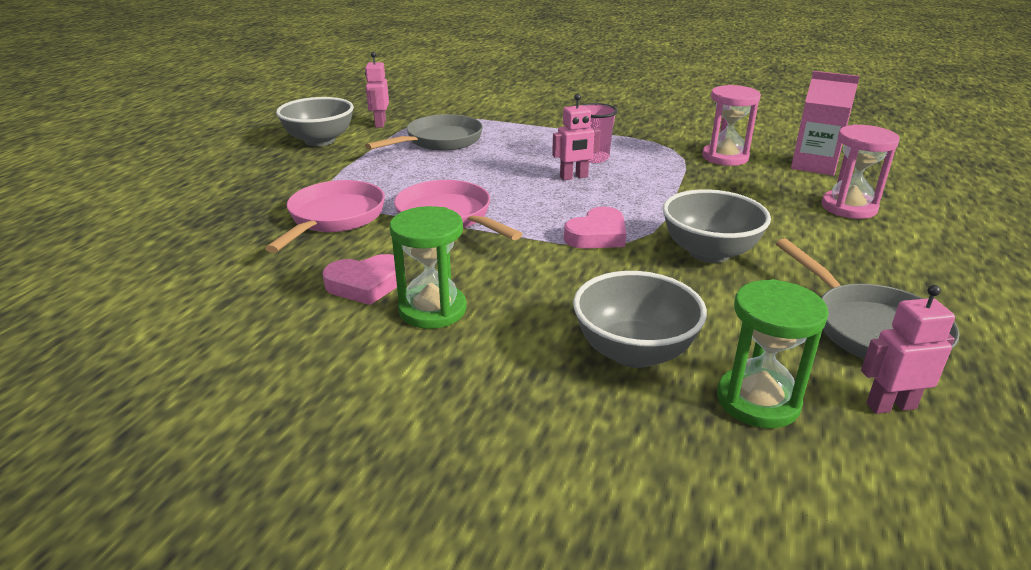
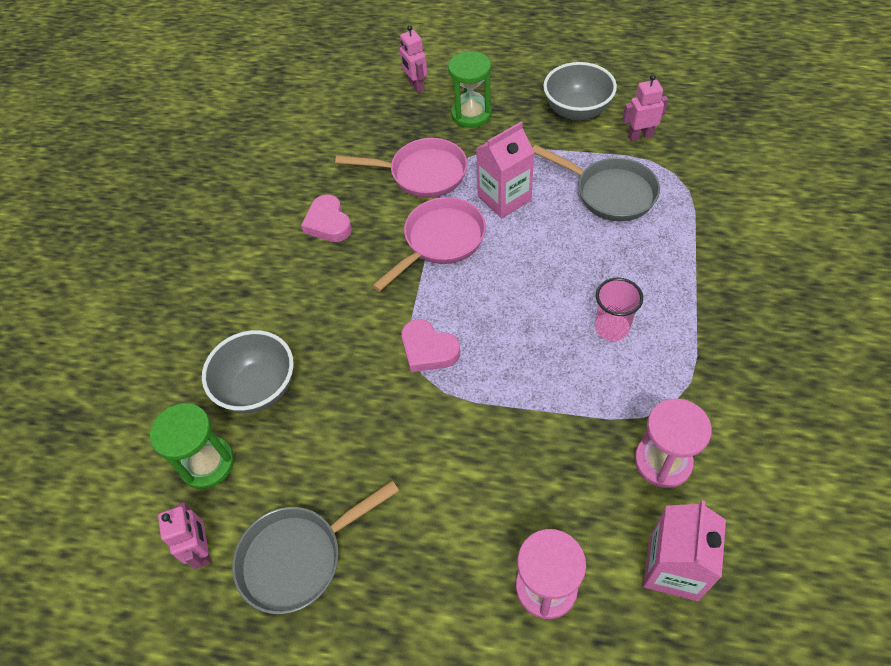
camera: 85 degrees right, 25 degrees up
(410, 181) = (504, 198): none -> pink carton
(432, 310) = (300, 267): green hourglass -> green hourglass (471, 114)
(574, 177) = (552, 317): pink robot -> pink robot (416, 86)
(709, 252) = (411, 438): grey bowl -> none

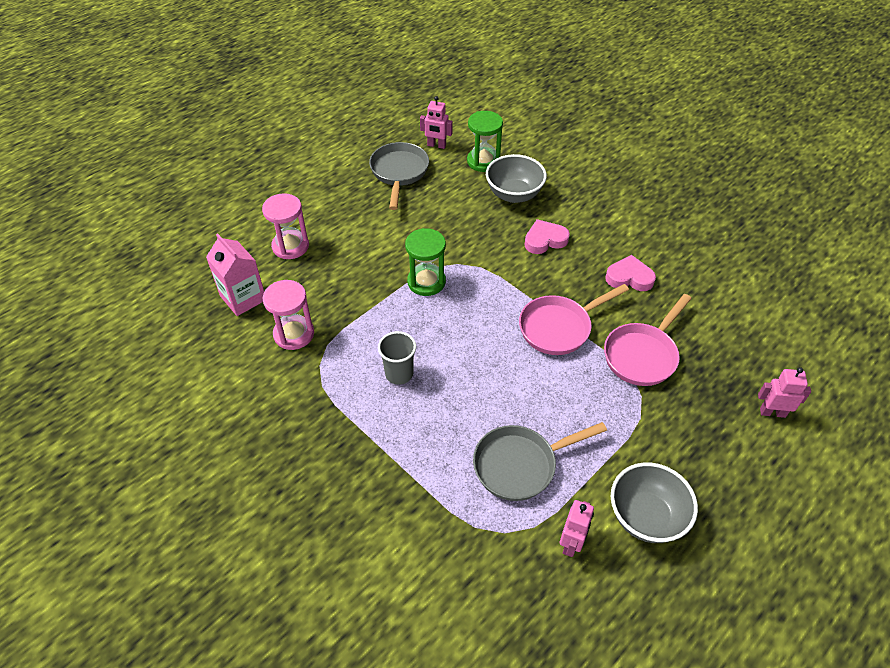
camera: 120 degrees right, 5 degrees down
(428, 350) = (472, 274): pink heart -> pink heart (545, 240)
(440, 241) = (559, 327): pink pan -> pink pan turned 75 degrees clockwise
(471, 114) = (699, 430): green hourglass -> green hourglass (426, 282)
(504, 198) = (572, 390): pink carton -> none
(612, 328) = (399, 374): pink cup -> grey cup

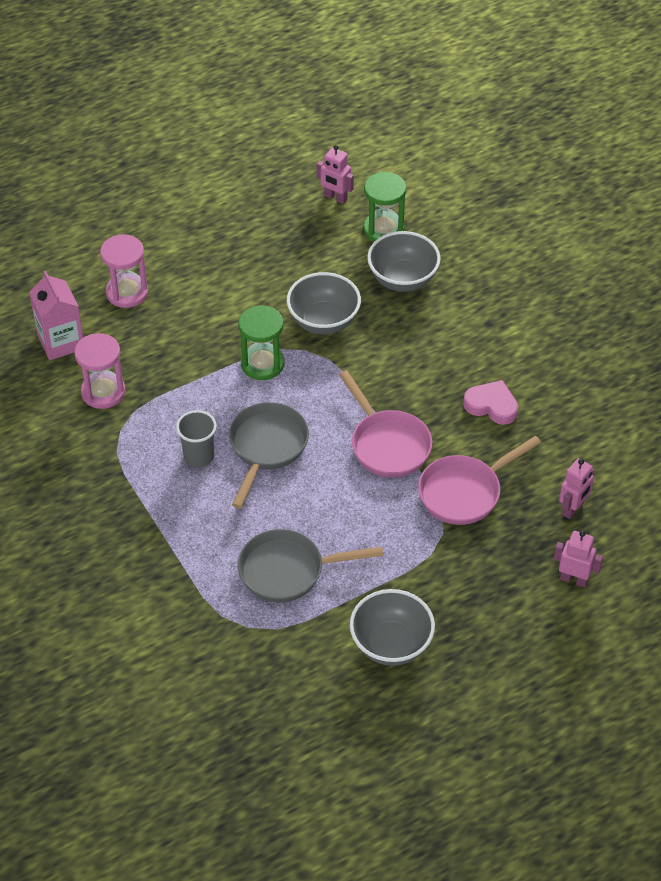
camera: 15 degrees right, 0 degrees up
(399, 173) = (278, 225): grey pan -> grey pan (266, 447)
(464, 238) = (323, 321): none -> grey bowl
(545, 240) = (415, 342): pink heart -> none
(559, 327) = (387, 444): pink pan -> pink pan turned 105 degrees counterclockwise
(571, 543) = (308, 650): pink robot -> pink robot (573, 509)

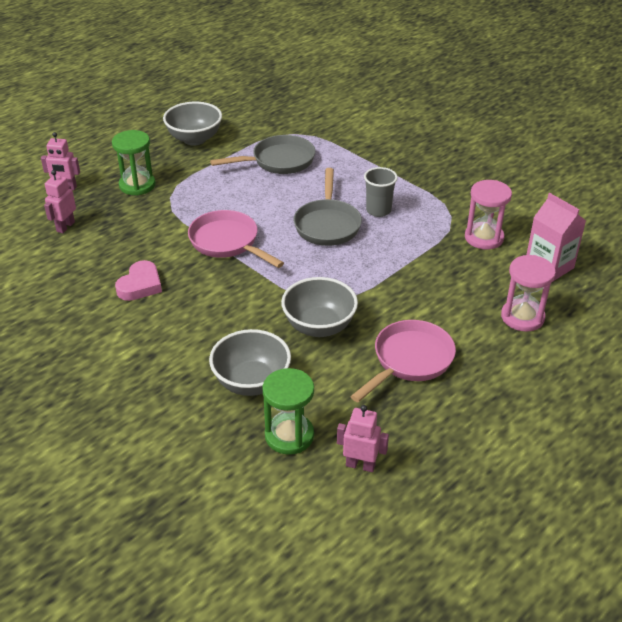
camera: 165 degrees right, 10 degrees down
(262, 364) = (360, 281): green hourglass -> green hourglass (137, 185)
(464, 492) = (156, 223): pink pan -> pink pan (409, 361)
(491, 405) = (140, 285): pink heart -> pink heart turned 75 degrees counterclockwise

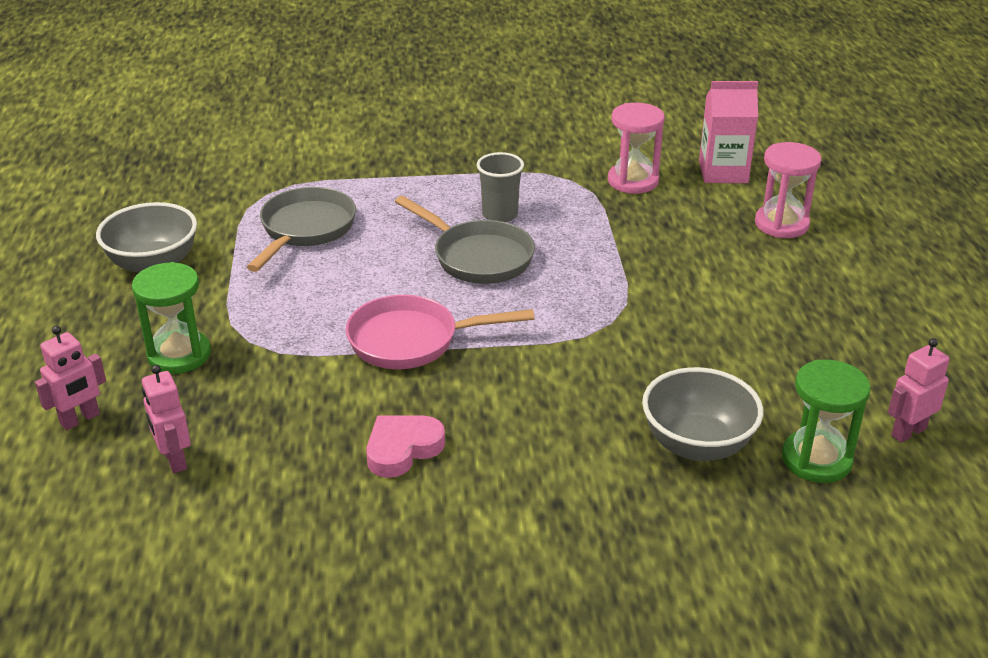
camera: 50 degrees left, 5 degrees down
(140, 285) = (402, 449): pink heart -> pink heart turned 105 degrees counterclockwise
(319, 326) = (653, 350): grey bowl -> none
(409, 361) = (775, 320): pink pan -> none

